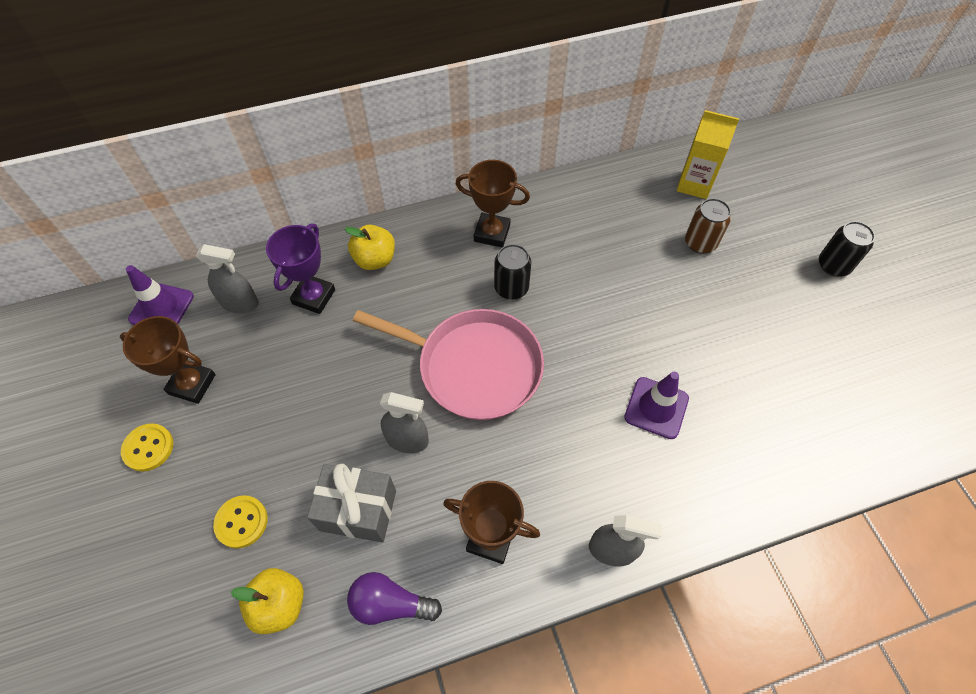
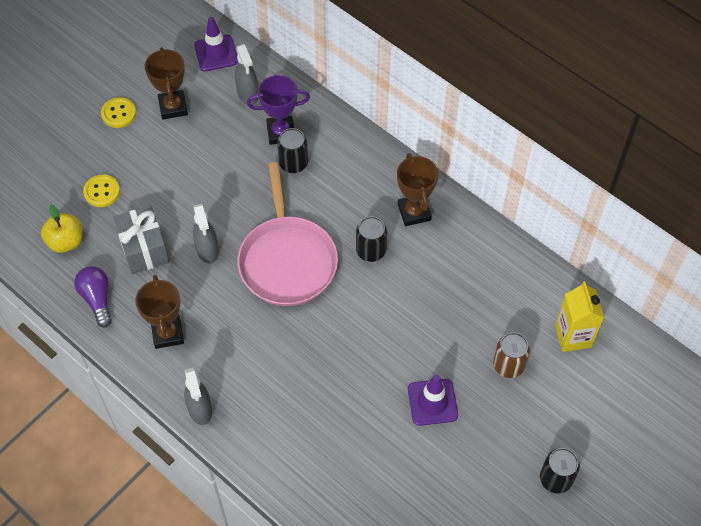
camera: 60 degrees right, 0 degrees up
(360, 304) = (293, 163): none -> black can
(375, 259) = (337, 150): yellow apple -> none
(656, 408) = (326, 394): purple traffic cone -> purple traffic cone (432, 402)

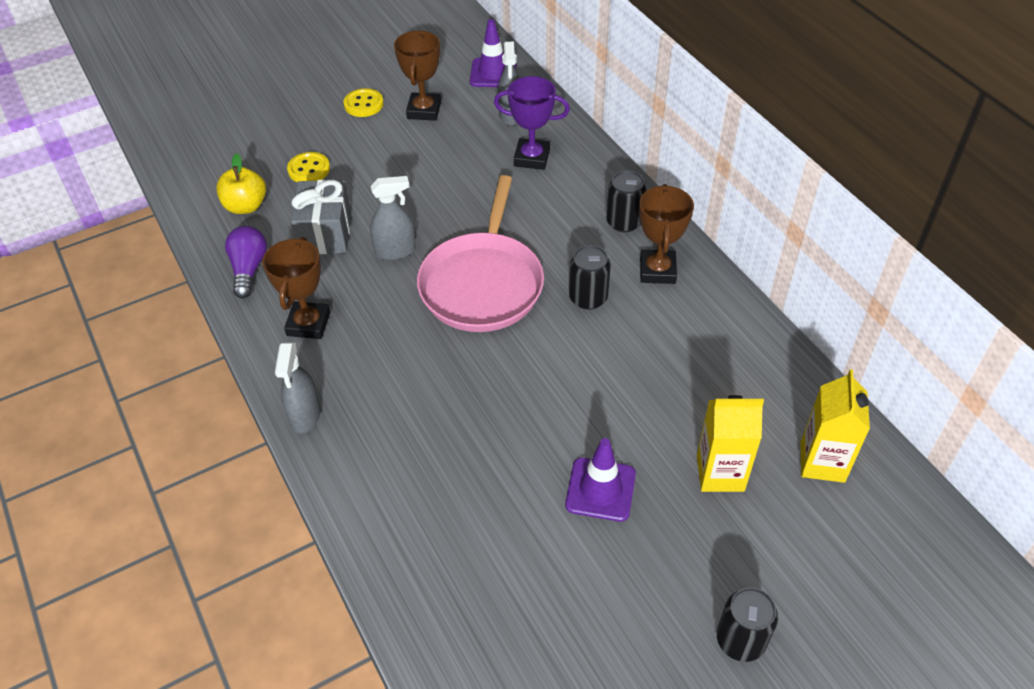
camera: 20 degrees right, 10 degrees down
(207, 250) = (395, 251): grey spray bottle -> grey spray bottle turned 105 degrees counterclockwise
(293, 163) = (533, 190): black can -> black can (624, 222)
(508, 365) = (720, 473): brown can -> yellow carton

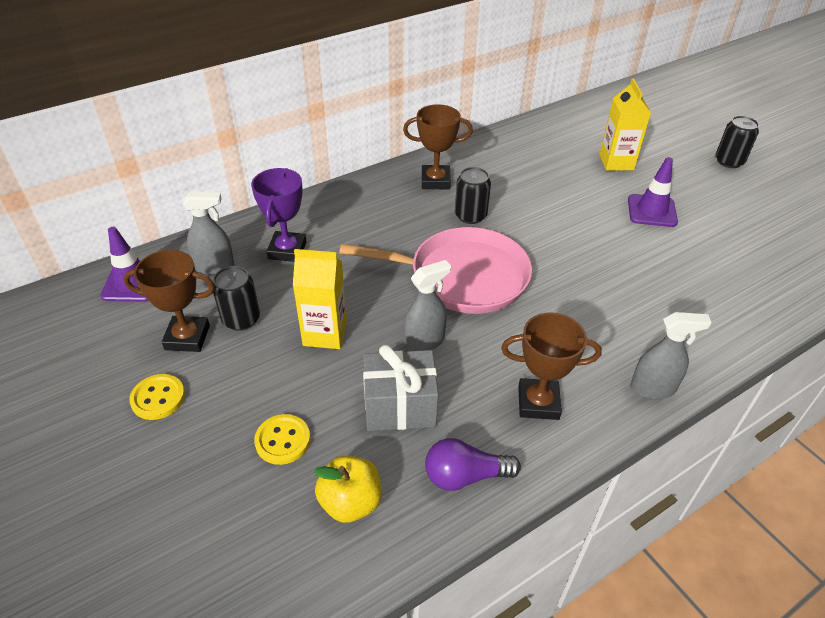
camera: 95 degrees left, 5 degrees down
(395, 251) = (424, 342): grey spray bottle -> grey spray bottle turned 75 degrees clockwise
(624, 222) = (379, 196): black can -> black can (241, 319)
(822, 462) = (592, 126): yellow carton -> yellow carton (325, 333)

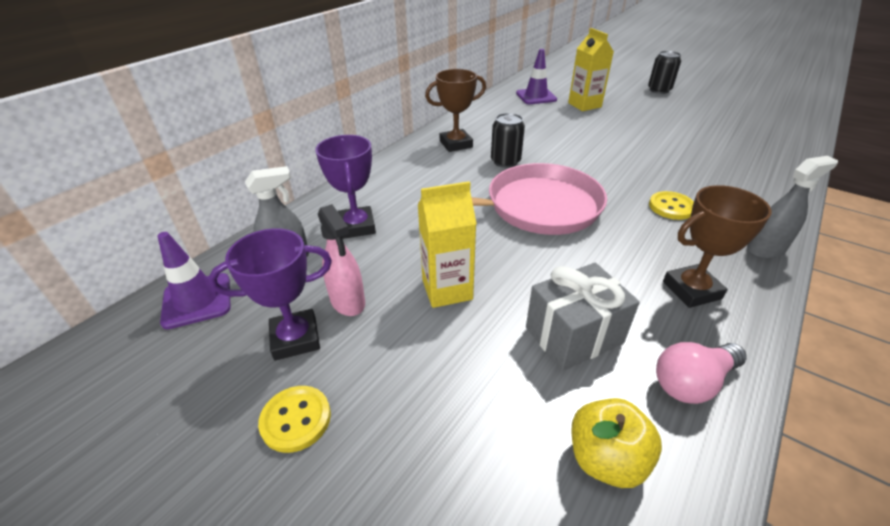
camera: 20 degrees left, 5 degrees down
(187, 337) = (295, 338): brown trophy -> purple trophy
(241, 319) = (348, 301): black can -> pink spray bottle
(283, 440) = (479, 415): yellow button -> yellow button (671, 207)
(424, 342) = (548, 269): grey spray bottle -> none
(465, 476) = (692, 382): purple light bulb -> pink light bulb
(651, 211) = (639, 129): purple traffic cone -> purple traffic cone (536, 96)

